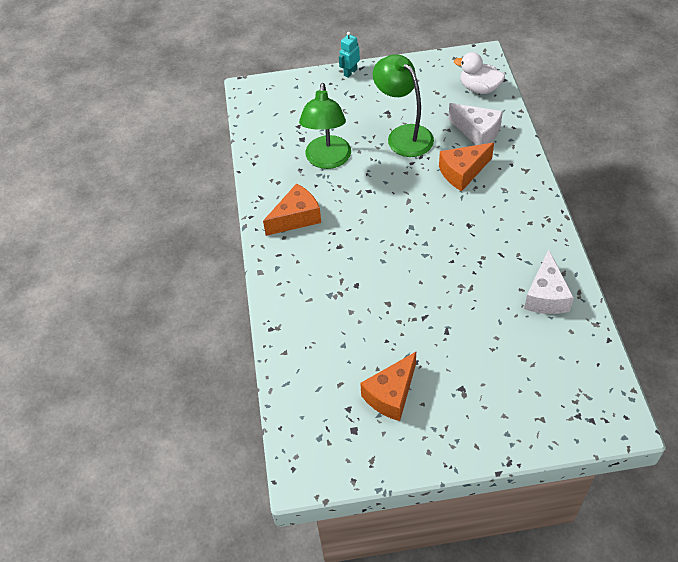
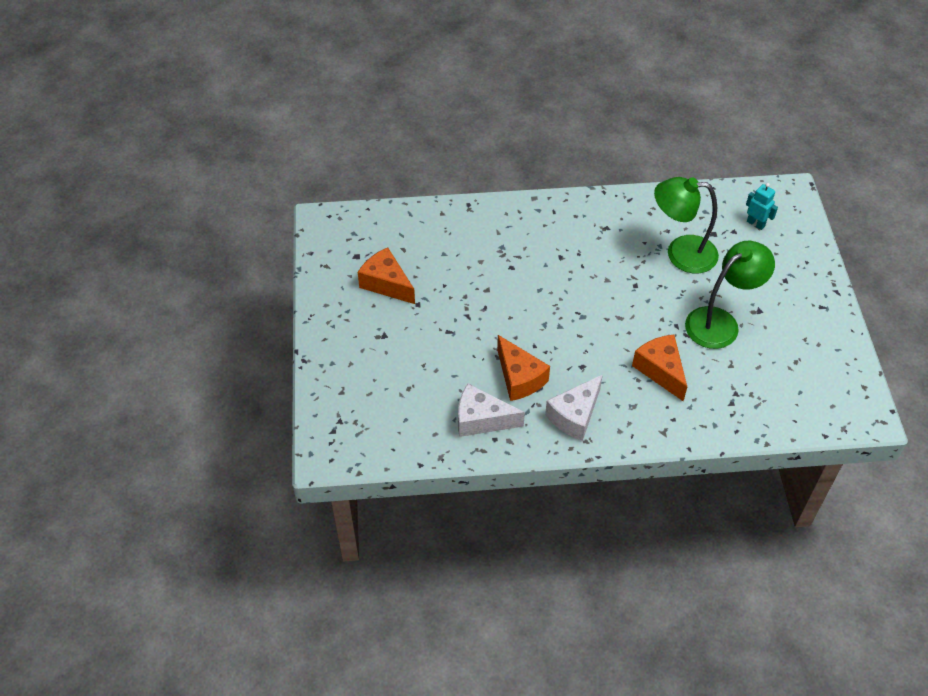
camera: 90 degrees right, 0 degrees up
(296, 218) = (600, 225): orange cheese -> orange cheese (519, 378)
(350, 72) = (827, 281): turquoise robot -> turquoise robot (755, 223)
(477, 132) = (726, 393): white cheese -> white cheese (574, 415)
(479, 88) = (805, 405): white duck -> none

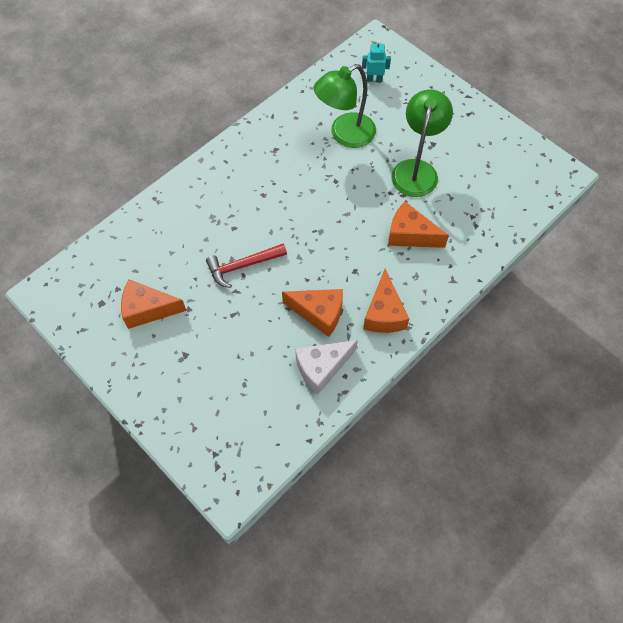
camera: 40 degrees left, 10 degrees up
(491, 301) = (243, 266): none -> red hammer
(574, 415) = (384, 313): white cheese -> orange cheese

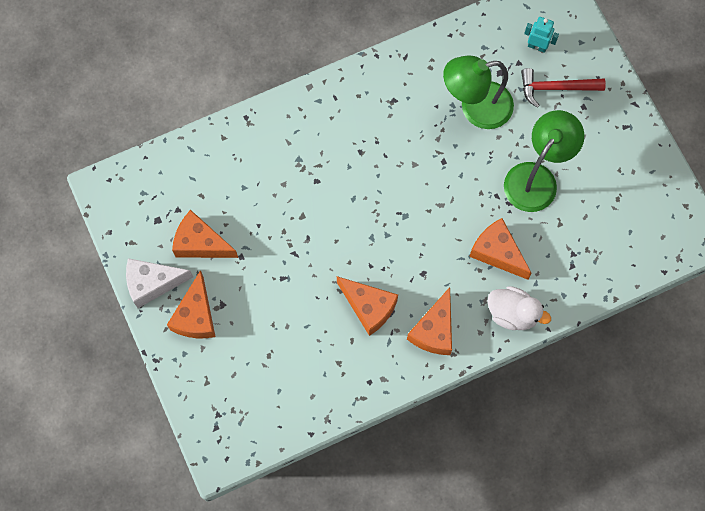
camera: 20 degrees right, 10 degrees up
(163, 372) = (196, 316): none -> orange cheese
(243, 266) = (311, 228): red hammer -> red hammer (556, 88)
(321, 368) = (350, 365): white cheese -> white cheese (152, 283)
(444, 278) = (513, 313): none -> white duck

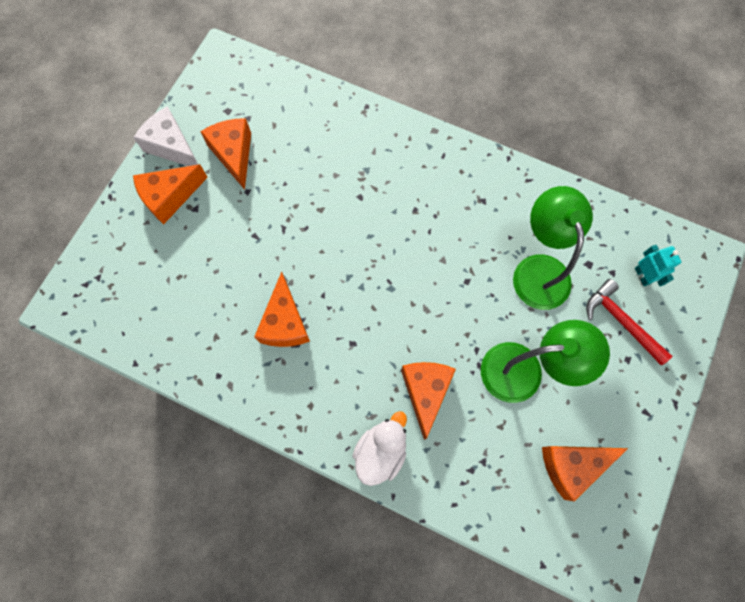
camera: 50 degrees right, 0 degrees up
(434, 330) = (308, 394): orange cheese -> orange cheese (571, 465)
(475, 108) = (538, 269): green lamp -> green lamp turned 45 degrees clockwise
(513, 313) = (381, 451): white duck -> white duck turned 135 degrees counterclockwise

